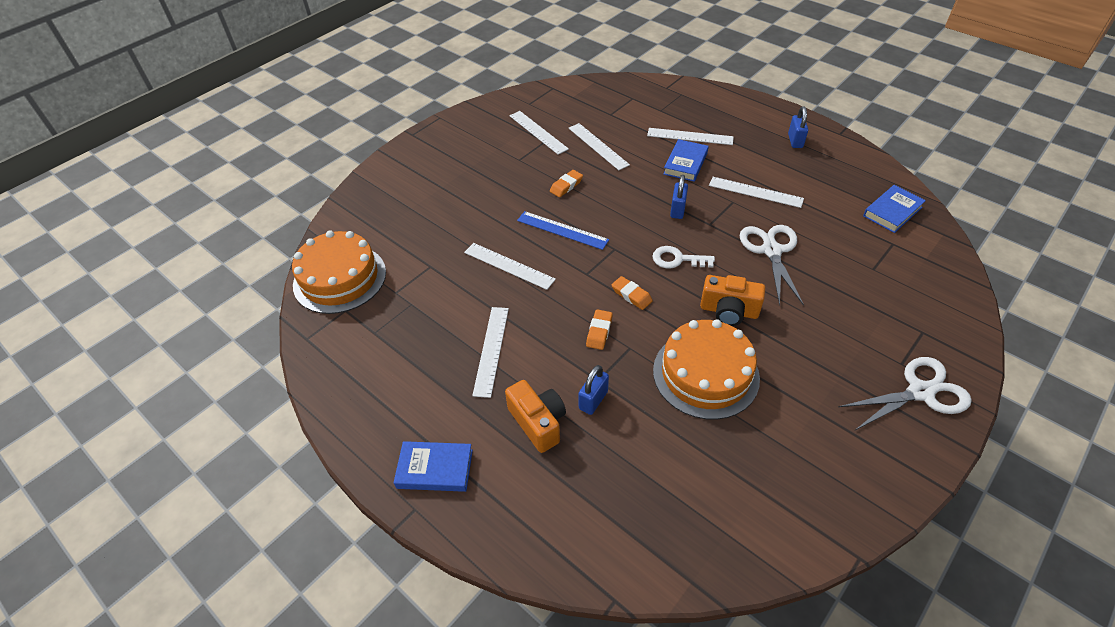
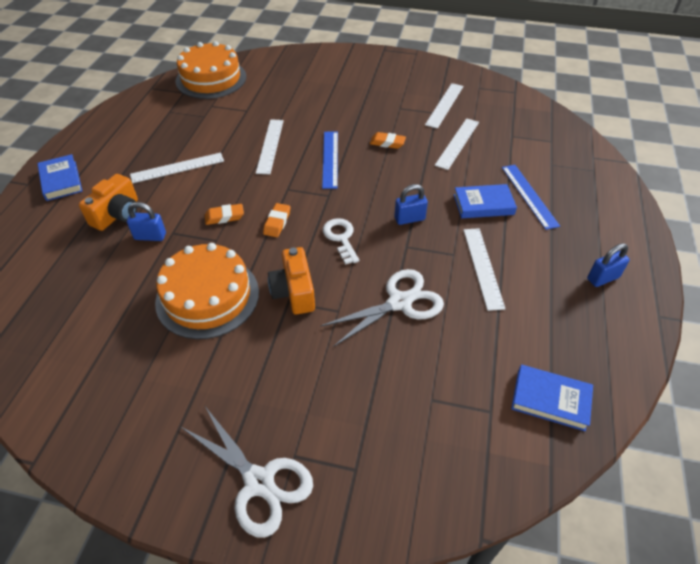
camera: 60 degrees right, 0 degrees up
(690, 136) = (529, 195): white ruler -> blue ruler

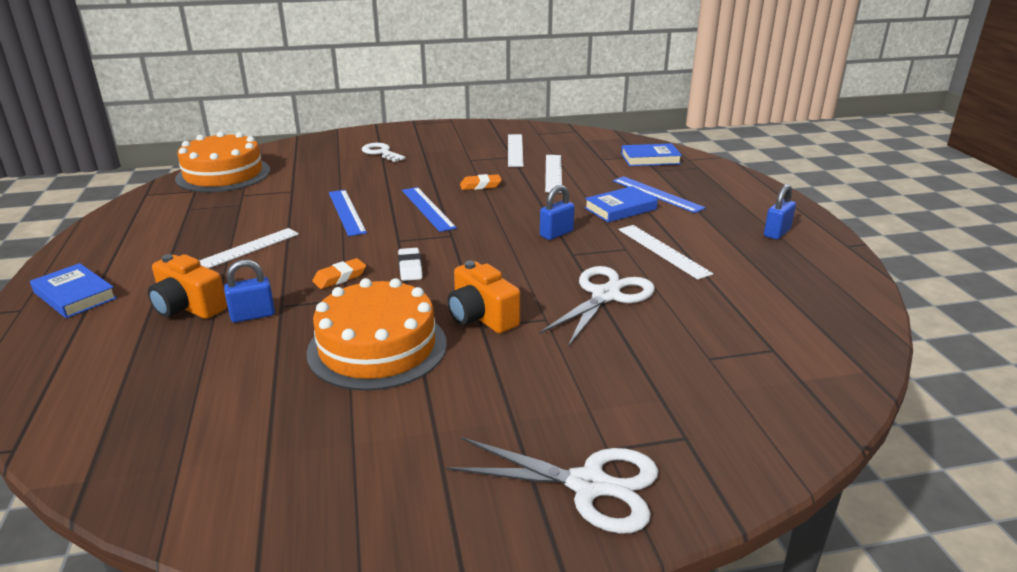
camera: 25 degrees left, 20 degrees down
(117, 214) = (188, 307): orange camera -> orange camera turned 120 degrees clockwise
(270, 146) = (346, 212): white ruler -> blue ruler
(277, 222) = (410, 268): orange eraser -> white eraser
(341, 238) = (496, 263): white key -> white key (381, 152)
(550, 399) = (817, 325): blue book -> blue book (650, 159)

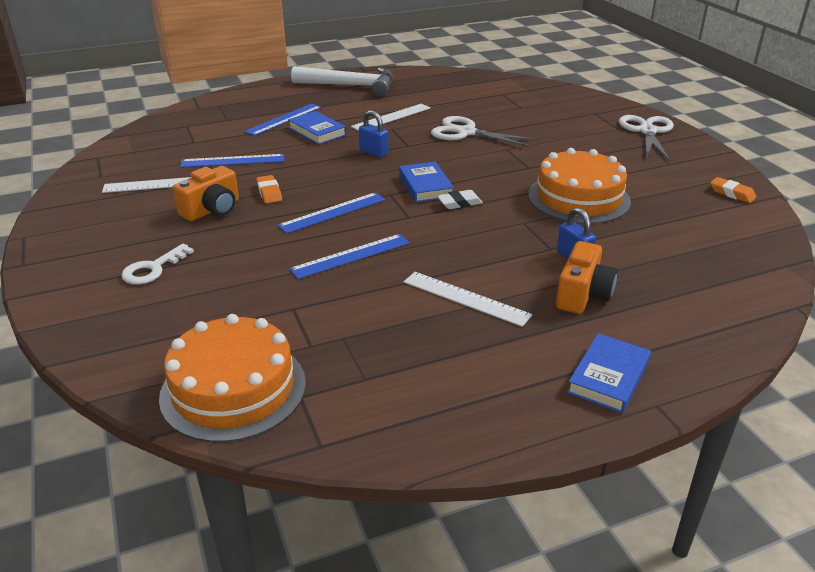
camera: 100 degrees left, 5 degrees up
(340, 277) = (491, 231): orange eraser -> orange eraser (732, 193)
(481, 317) = (517, 168): orange camera -> orange camera (212, 210)
(553, 173) = (232, 161): white ruler -> blue ruler
(650, 159) = (196, 122): blue book -> blue book (425, 186)
(777, 233) = (350, 86): blue padlock -> white hammer

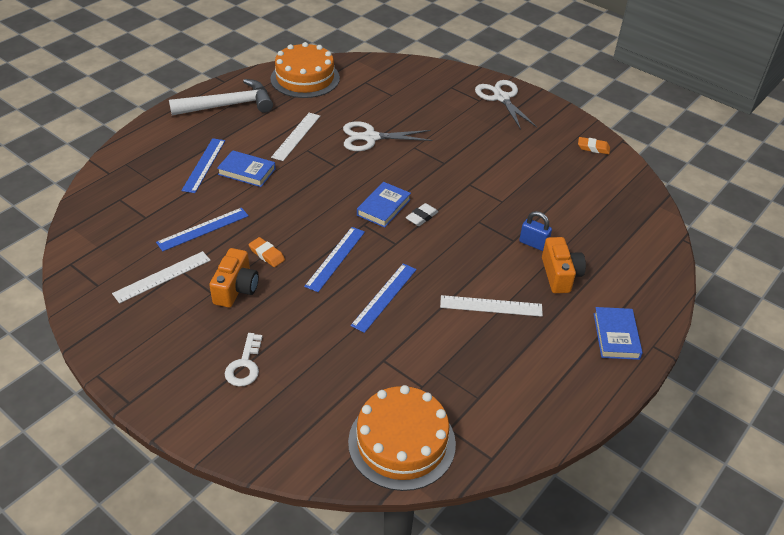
camera: 30 degrees left, 10 degrees up
(373, 152) = (314, 182): blue padlock -> none
(425, 186) = (383, 207): blue book -> blue book turned 75 degrees clockwise
(579, 198) = (499, 184): orange cake -> orange cake (305, 78)

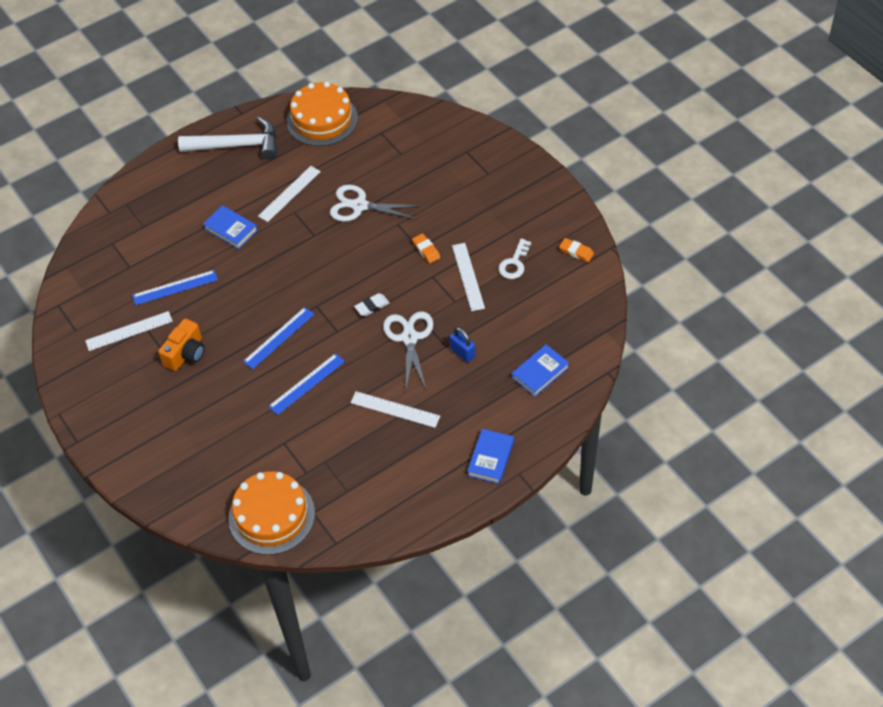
camera: 20 degrees right, 10 degrees up
(204, 165) = (194, 215): blue ruler -> none
(245, 365) = (172, 426): white key -> white key (514, 263)
(267, 254) = (221, 323): orange eraser -> orange eraser (426, 250)
(383, 207) = (341, 290): blue book -> blue book (540, 372)
(501, 98) = (512, 173): white scissors -> white scissors (409, 338)
(504, 180) = (468, 276): none -> white ruler
(560, 275) = (471, 389): orange camera -> none

